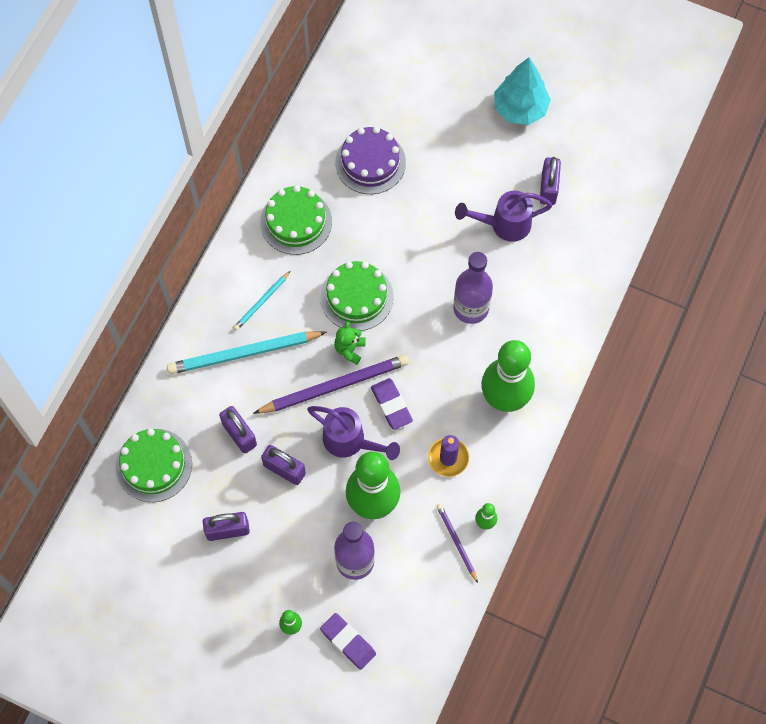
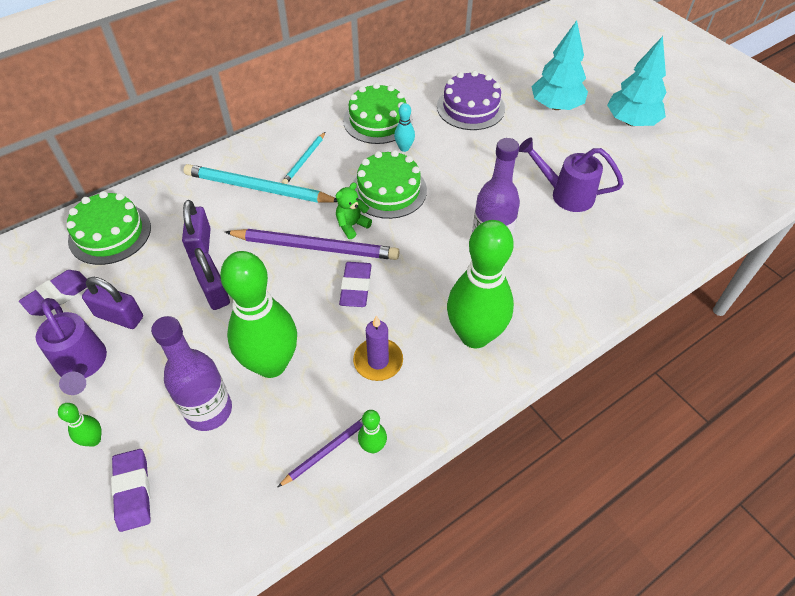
camera: 30 degrees right, 15 degrees down
(162, 541) = (58, 295): none -> purple eraser
(262, 302) = (304, 160): turquoise pencil -> turquoise pencil turned 45 degrees counterclockwise
(340, 243) = (404, 148): none -> turquoise bowling pin
(350, 442) = (293, 299): purple watering can -> purple watering can (83, 366)
(445, 121) = (556, 106): none -> turquoise tree
(456, 542) = (327, 450): purple pencil -> purple pencil turned 45 degrees clockwise
(548, 188) = (627, 185): purple padlock -> none

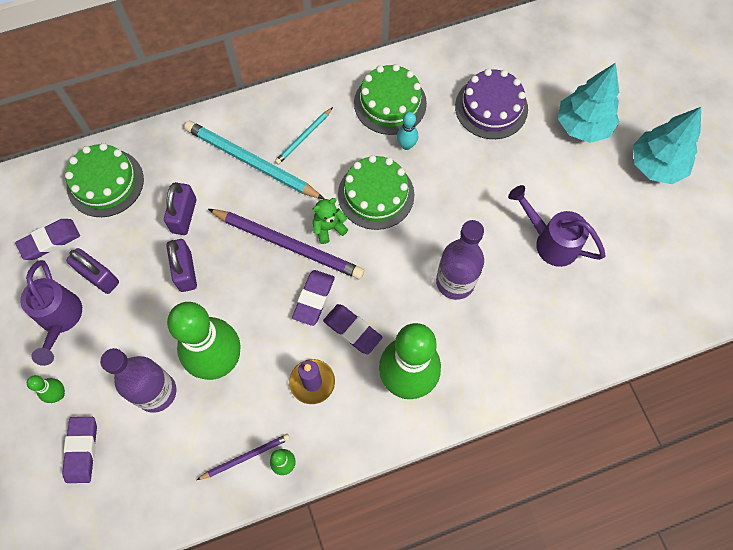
camera: 15 degrees right, 15 degrees up
(404, 305) = (352, 330): none -> purple eraser

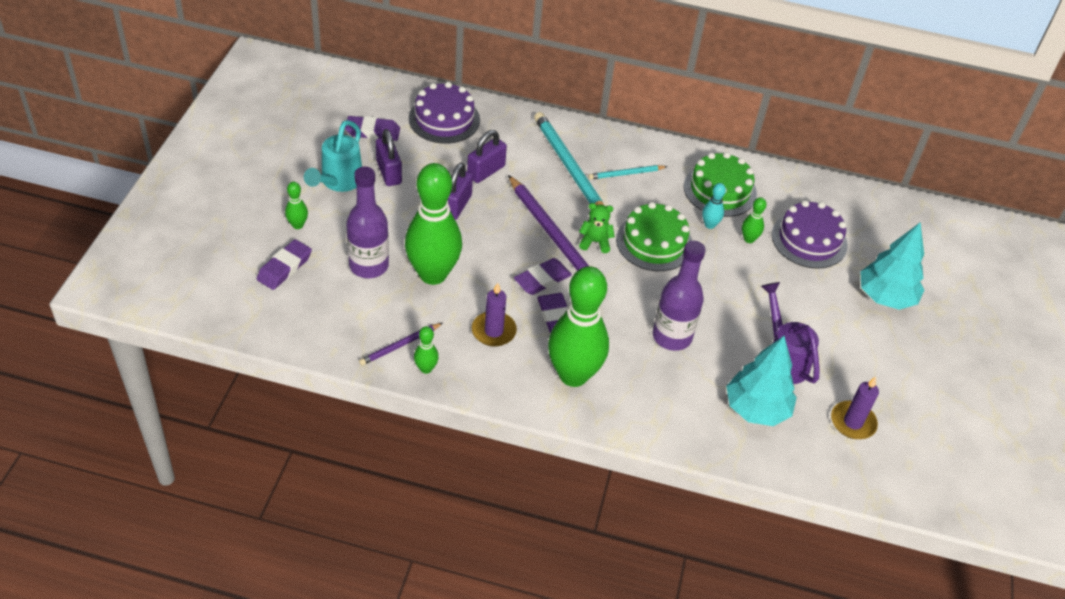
camera: 30 degrees right, 20 degrees down
(60, 320) = (338, 182): purple watering can -> turquoise watering can
(105, 183) = (444, 119): green cake -> purple cake
(246, 457) = (400, 345): purple pencil -> purple pencil turned 135 degrees clockwise
(446, 139) = (749, 239): none -> green bowling pin
(638, 266) = (853, 422): none -> purple candle
(656, 165) = (934, 362): turquoise tree -> turquoise tree (756, 409)

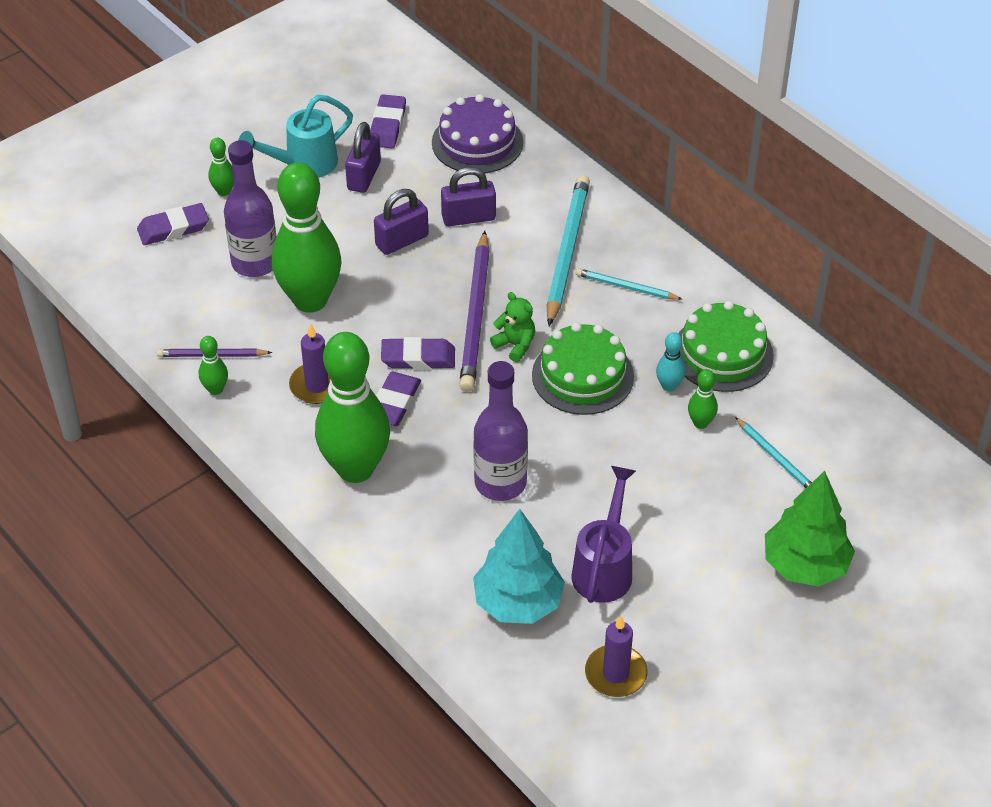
camera: 40 degrees right, 0 degrees up
(373, 132) = (387, 126): purple eraser -> purple eraser turned 60 degrees clockwise
(809, 240) = (776, 458): purple cake -> turquoise pencil
(885, 297) = (805, 565): turquoise tree -> green tree

